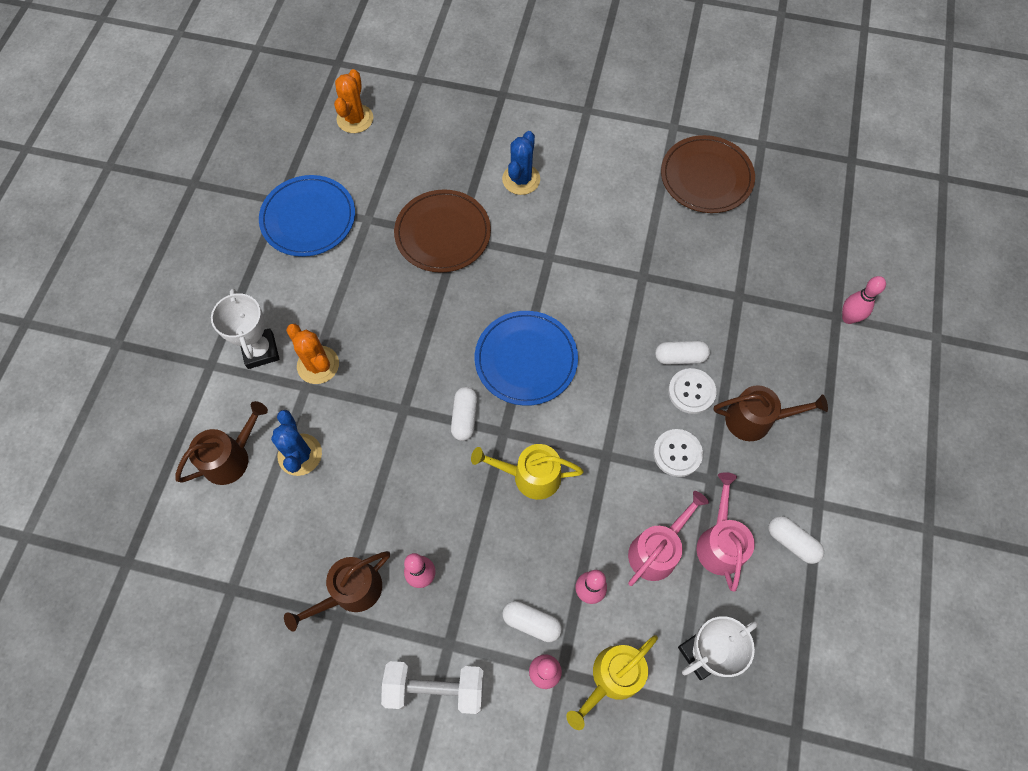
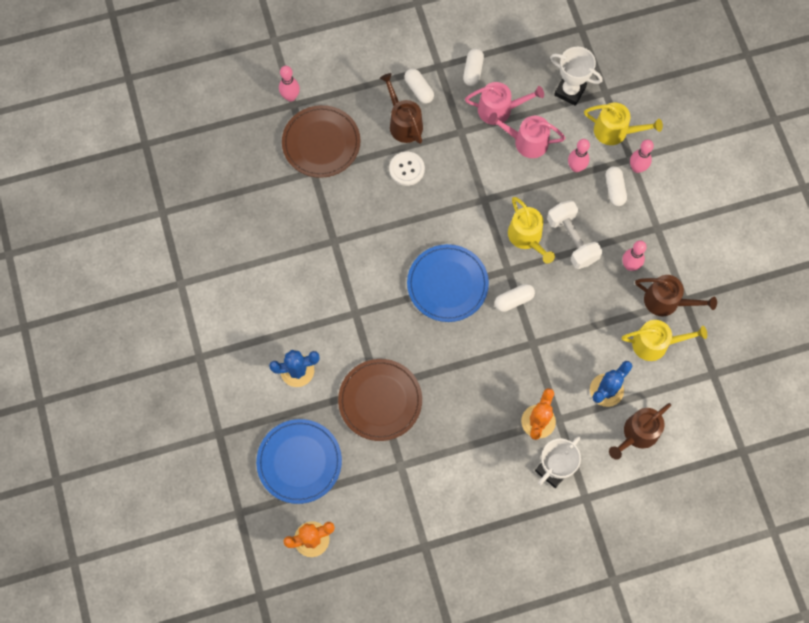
camera: 120 degrees left, 5 degrees up
(231, 457) = (637, 434): brown watering can -> brown watering can turned 60 degrees counterclockwise
(308, 218) = (426, 511): blue plate -> blue plate (299, 462)
(312, 543) = (655, 344): none -> yellow watering can
(436, 688) = (684, 221): white dumbbell -> white dumbbell (572, 240)
(677, 453) = (456, 158): white button -> none
(680, 357) = (385, 187): white capsule -> white capsule (419, 90)
(706, 177) = (218, 237): brown plate -> brown plate (321, 143)
(719, 543) = (499, 109): pink watering can -> pink watering can turned 150 degrees counterclockwise

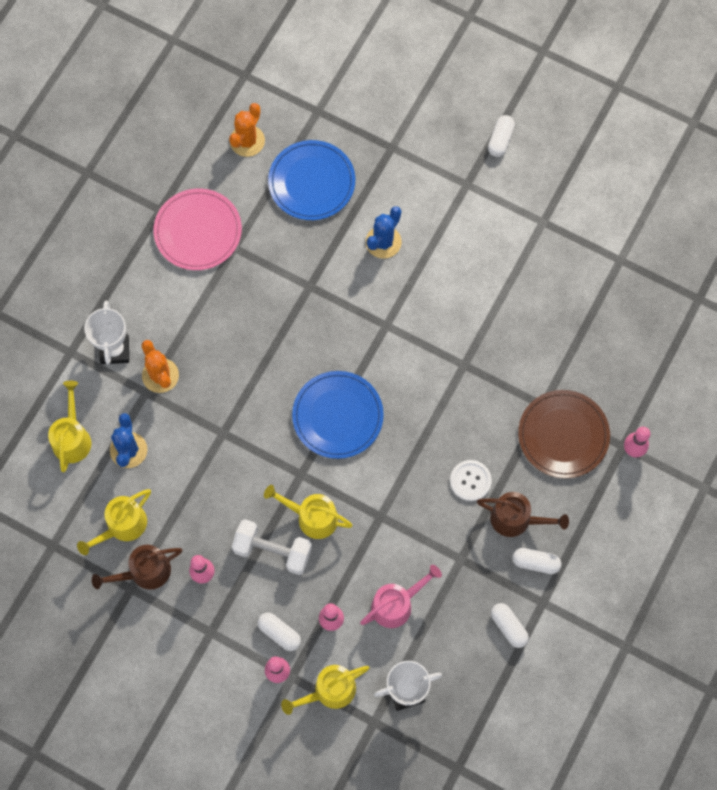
camera: 135 degrees right, 0 degrees up
(380, 400) = (298, 279): brown plate -> none
(413, 503) = (198, 231): none -> pink plate
(499, 109) = (449, 612): pink watering can -> none
(513, 300) = (272, 453): white capsule -> white capsule (500, 140)
(637, 434) = (72, 438): brown watering can -> yellow watering can

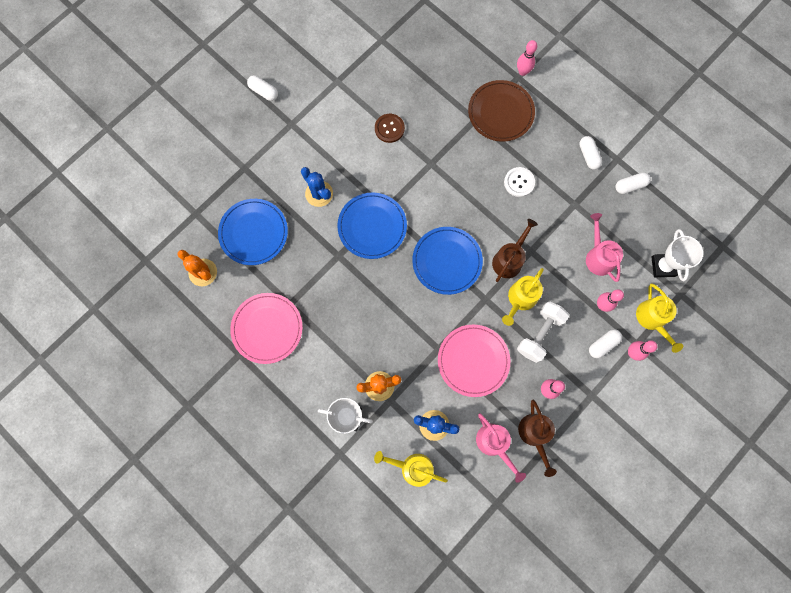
camera: 75 degrees left, 5 degrees up
(122, 526) = (494, 444): yellow watering can -> pink watering can
(218, 477) = (473, 361): none -> pink plate
(358, 315) = (372, 226): none -> blue plate
(496, 302) = (389, 128): none -> brown button
(516, 519) = (554, 160): brown watering can -> brown watering can (509, 260)
(535, 563) = (588, 156): white capsule -> white capsule turned 45 degrees counterclockwise

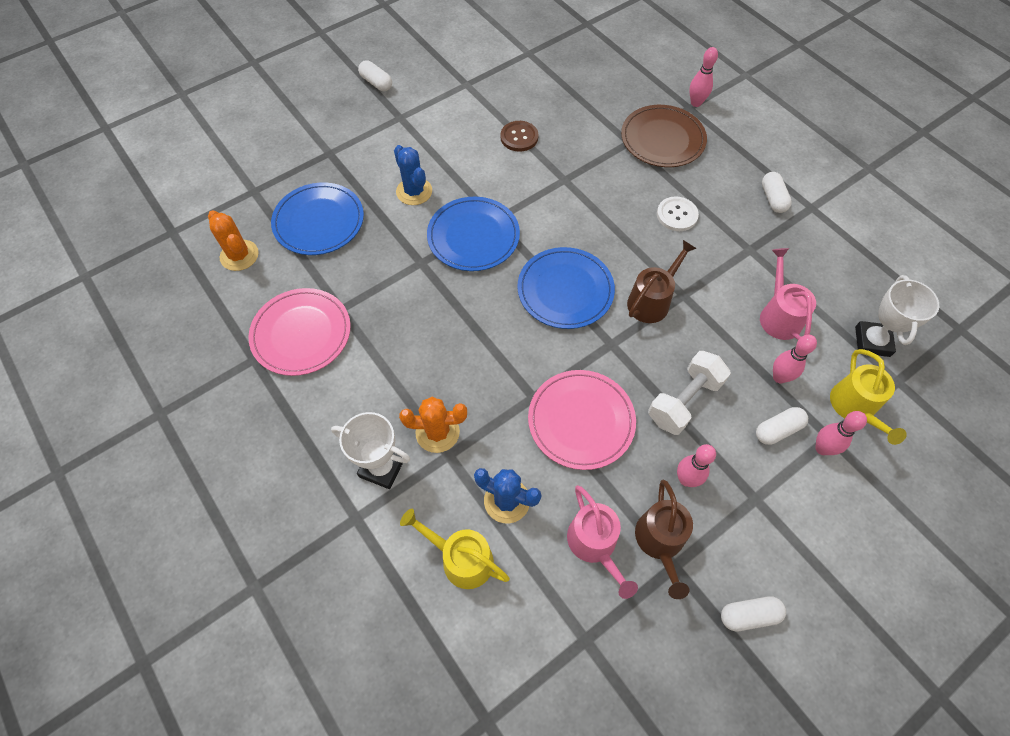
camera: 10 degrees right, 15 degrees down
(520, 299) = (661, 351): yellow watering can -> none
(630, 186) = (828, 239): white capsule -> white capsule (749, 615)

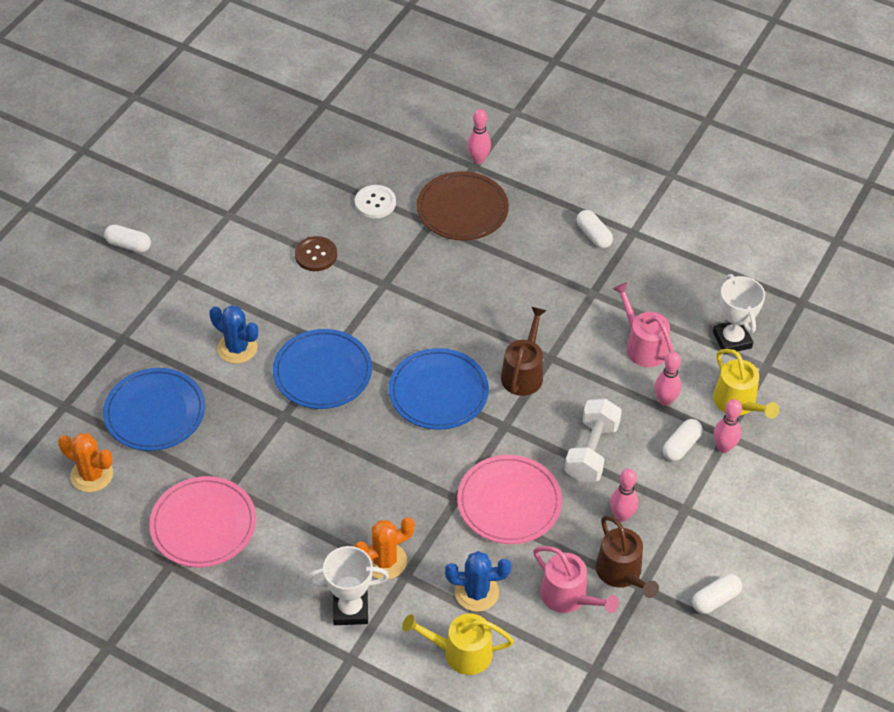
camera: 25 degrees left, 10 degrees down
(677, 215) = (510, 282): white button -> white button (375, 203)

